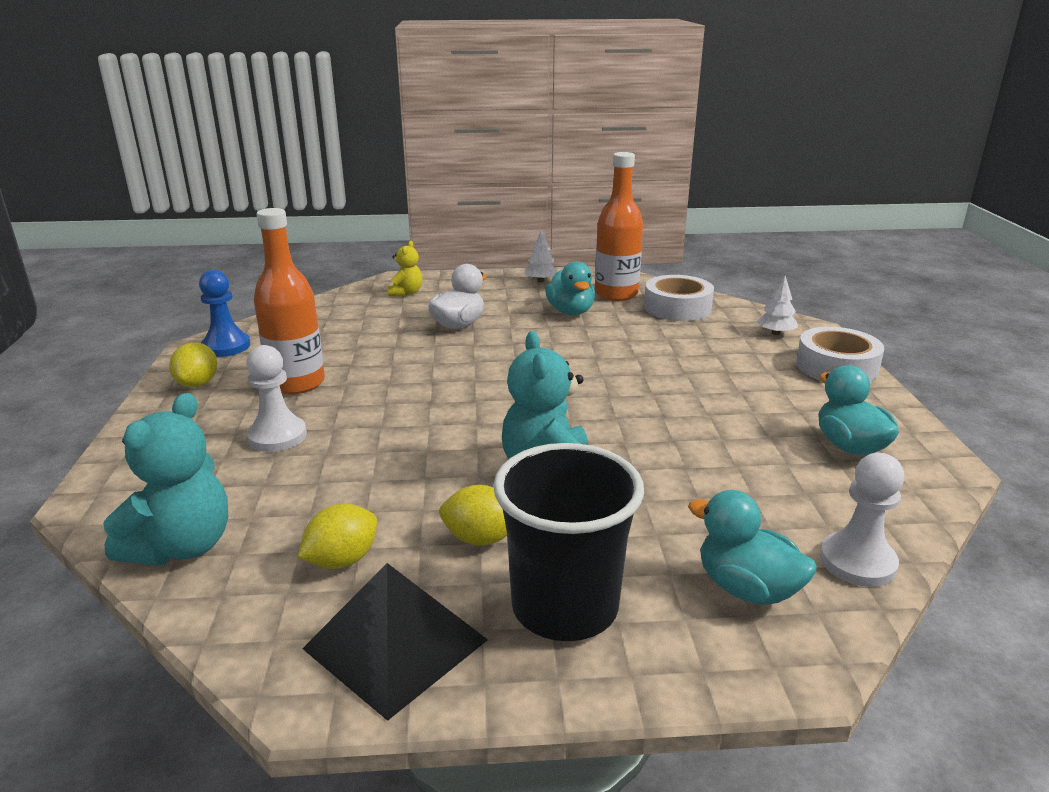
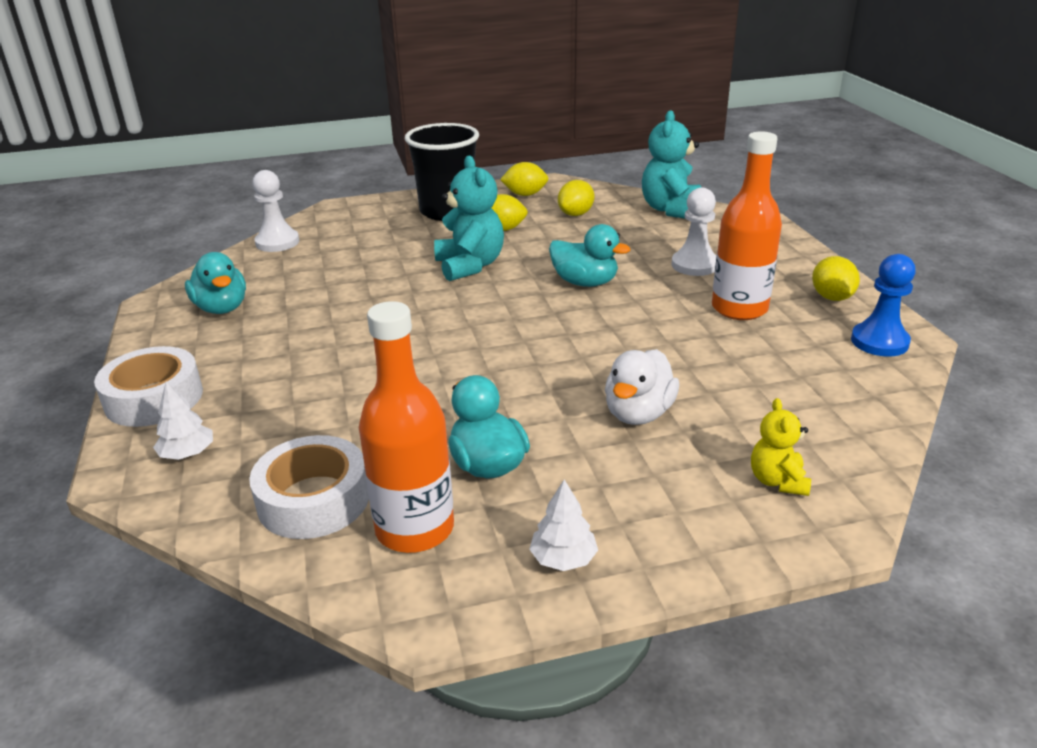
camera: 170 degrees right, 5 degrees up
(395, 644) = (525, 194): black pyramid -> yellow lemon
(746, 588) = (349, 226): turquoise duck -> turquoise duck (585, 282)

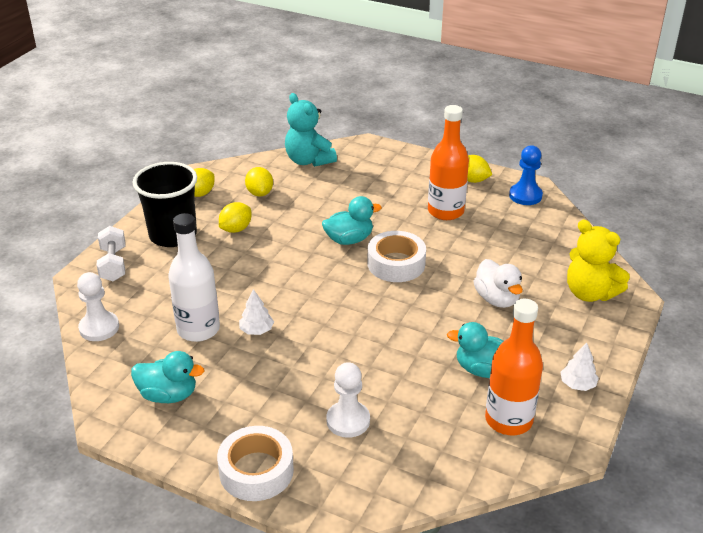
camera: 50 degrees left, 5 degrees up
(187, 454) = (343, 478): white tree -> white tree (256, 330)
(313, 499) = (446, 444): white tape -> white tape (396, 264)
(331, 279) = (198, 329): none -> white bottle
(369, 210) = (113, 264): none -> white dumbbell
(470, 266) = (266, 267): turquoise teddy bear -> none
(694, 265) = (383, 195): white pawn -> white pawn (348, 420)
(777, 481) = (590, 293): yellow teddy bear -> yellow teddy bear, size x1.78

